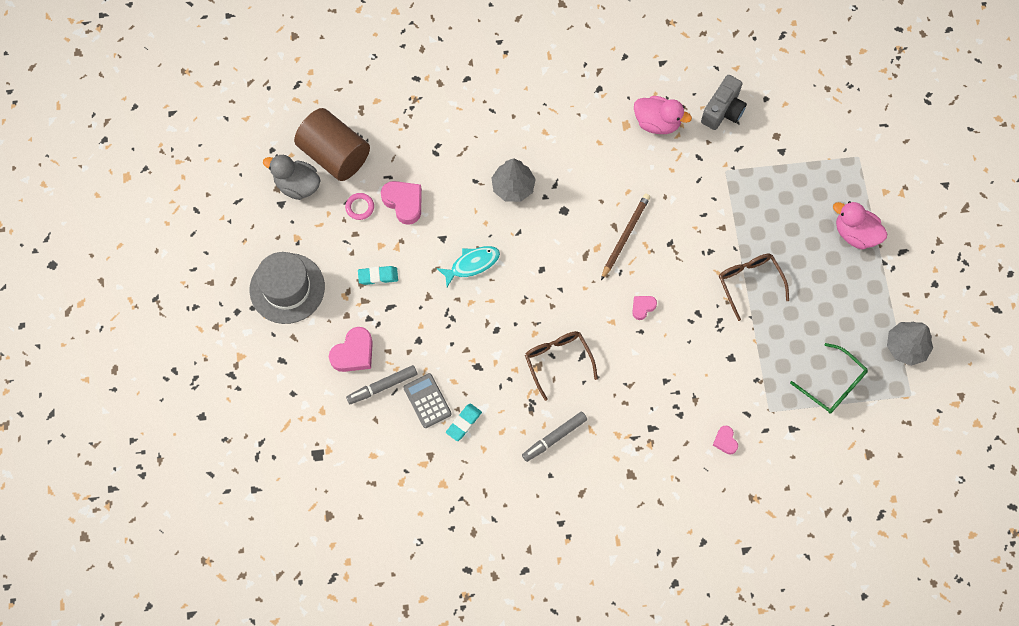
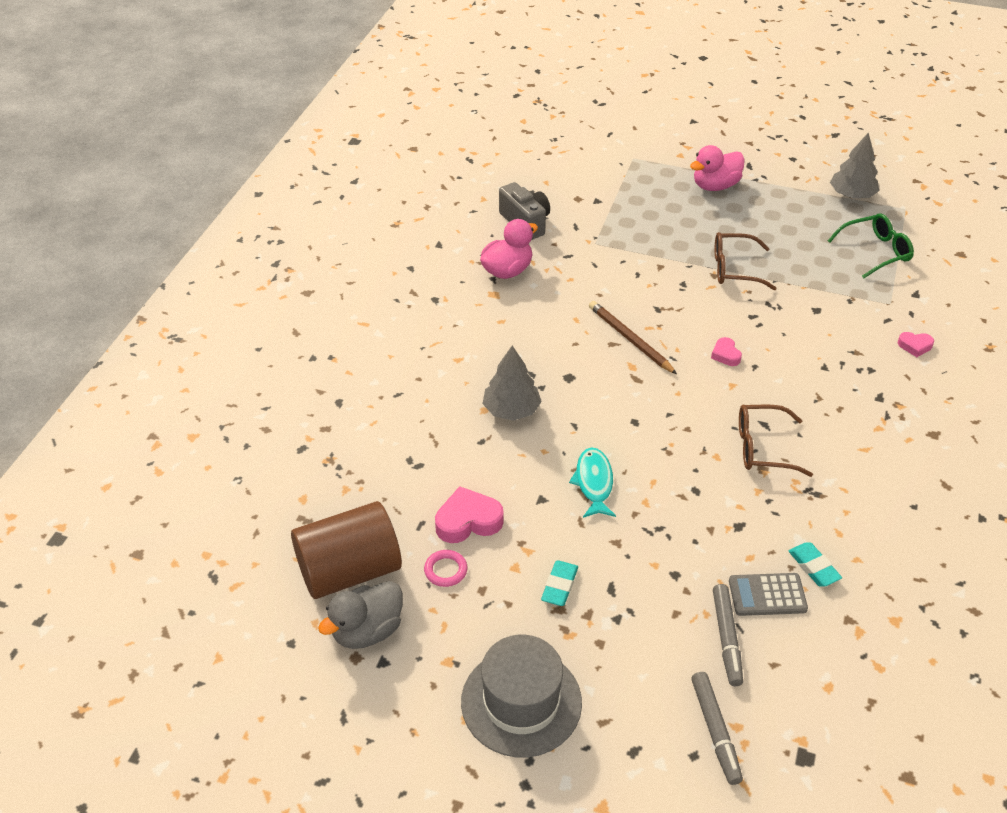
camera: 65 degrees left, 25 degrees down
(354, 353) = (662, 654): pink heart -> none
(554, 438) = (864, 485): grey marker -> grey marker (715, 731)

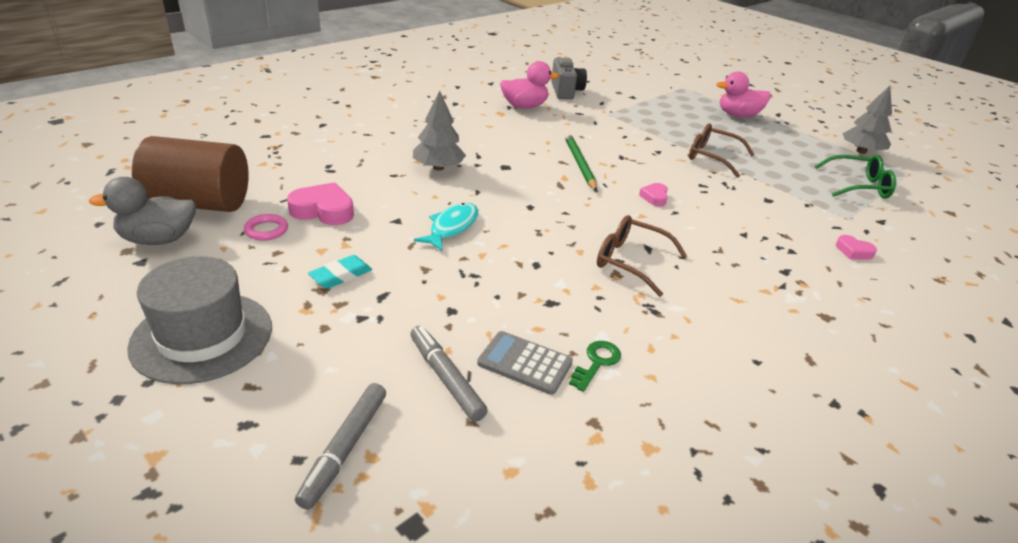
camera: 25 degrees right, 10 degrees down
(630, 339) = (579, 164): brown pencil -> green pencil
(726, 638) = (446, 378): grey marker -> grey marker turned 120 degrees clockwise
(813, 567) = (597, 363): turquoise eraser -> green key

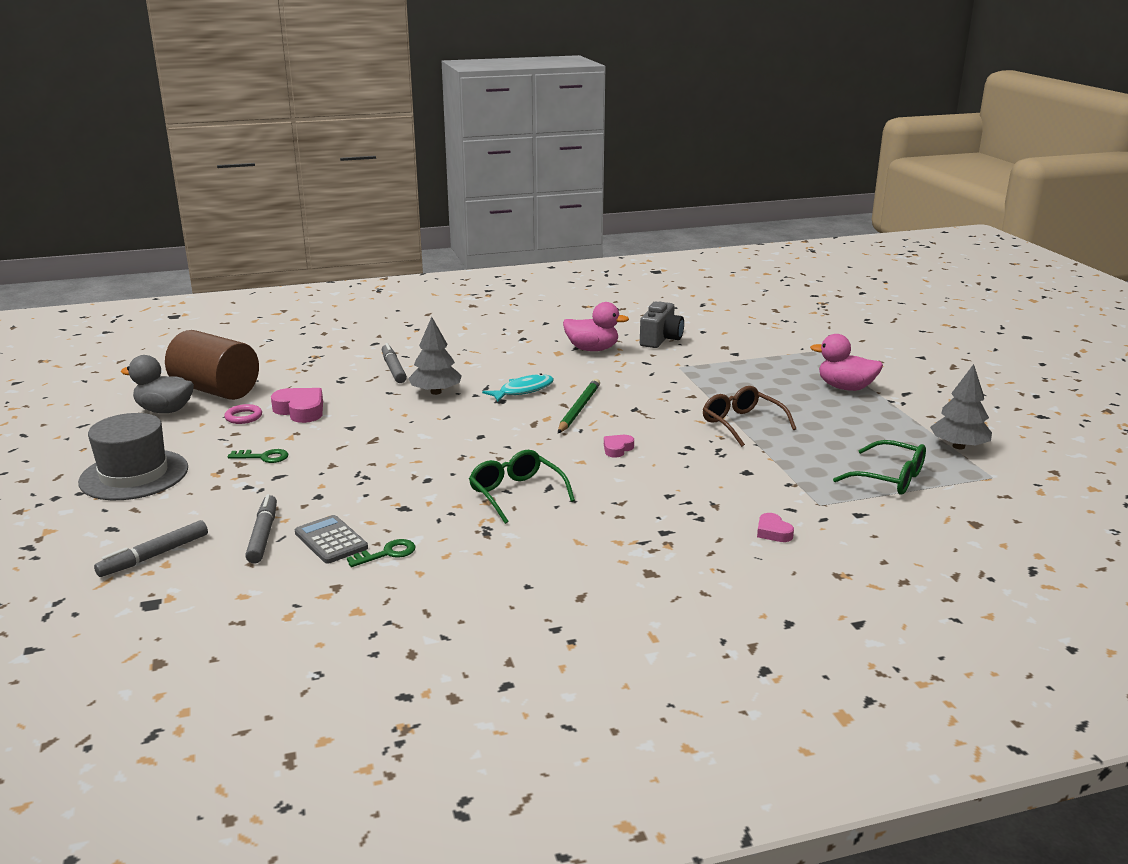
camera: 30 degrees right, 10 degrees down
(341, 275) = (263, 457): turquoise eraser -> green key
(371, 149) = (393, 369): none -> grey marker
(451, 227) = (389, 440): turquoise fish -> turquoise fish (523, 390)
(630, 261) = (516, 494): brown glasses -> green glasses

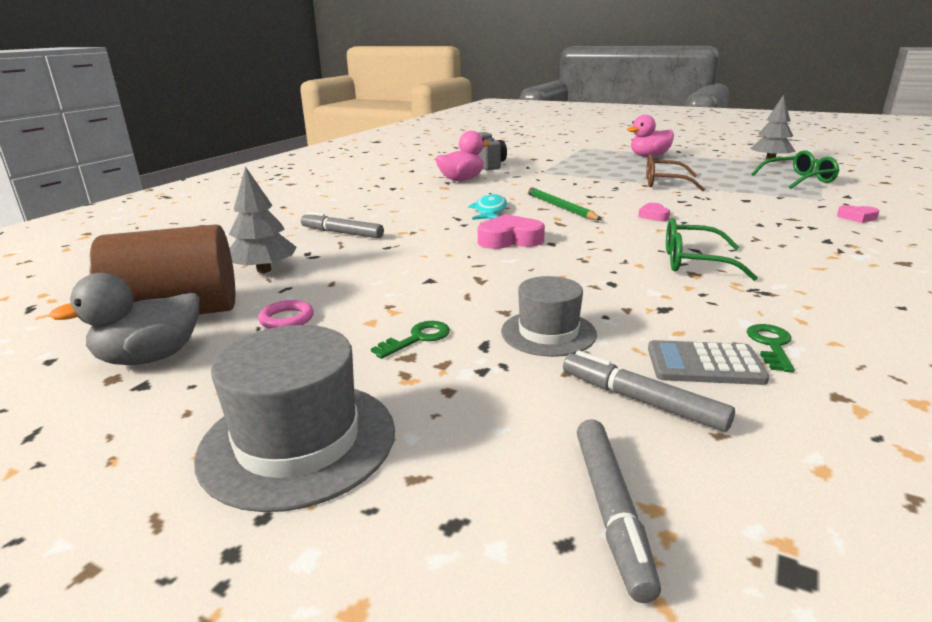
camera: 45 degrees left, 0 degrees up
(300, 410) = (339, 289): pink heart -> pink heart (510, 240)
(317, 486) = (548, 333): none -> grey hat
(436, 392) = (427, 233): grey tree -> grey tree (264, 270)

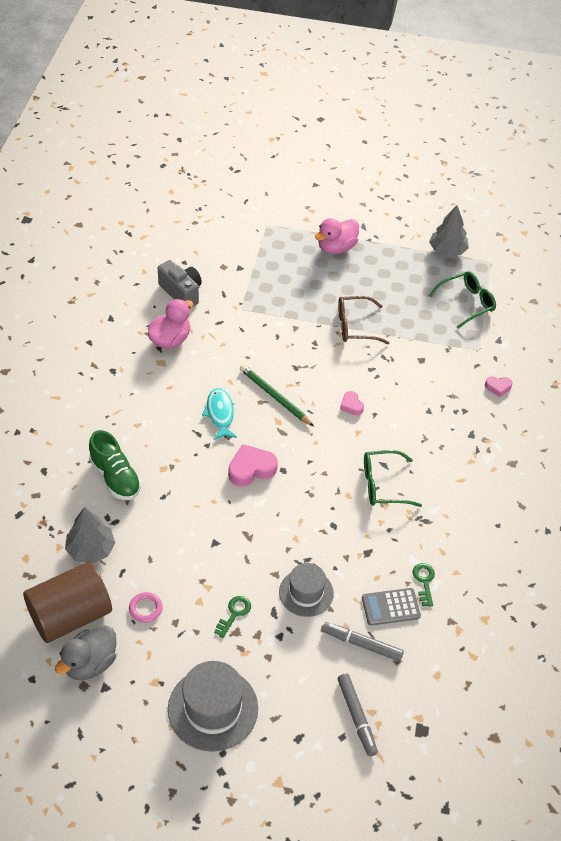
camera: 20 degrees left, 25 degrees up
(342, 233) = (115, 477): grey marker -> green shoe

